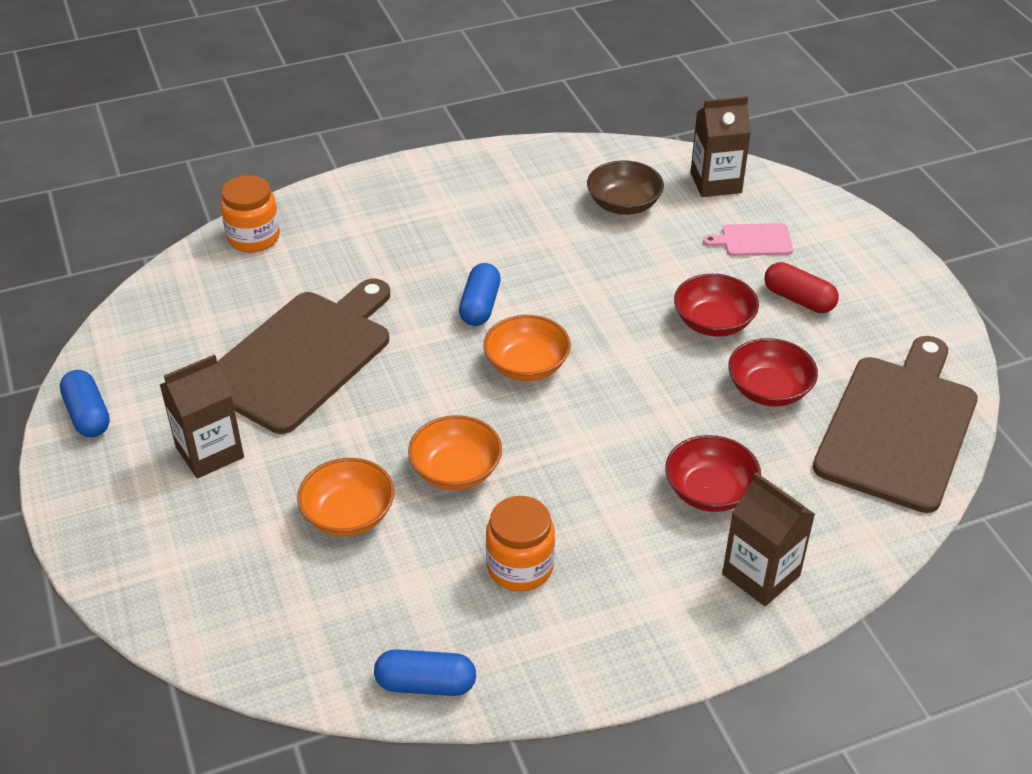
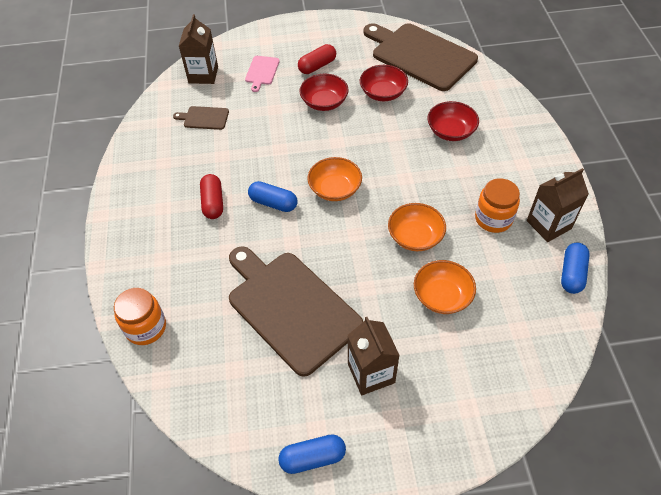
camera: 75 degrees left, 10 degrees up
(463, 248) = (213, 203): none -> red capsule
(624, 204) = (204, 118): brown bowl -> brown cutting board
(761, 575) = (509, 125): brown carton -> brown carton (548, 225)

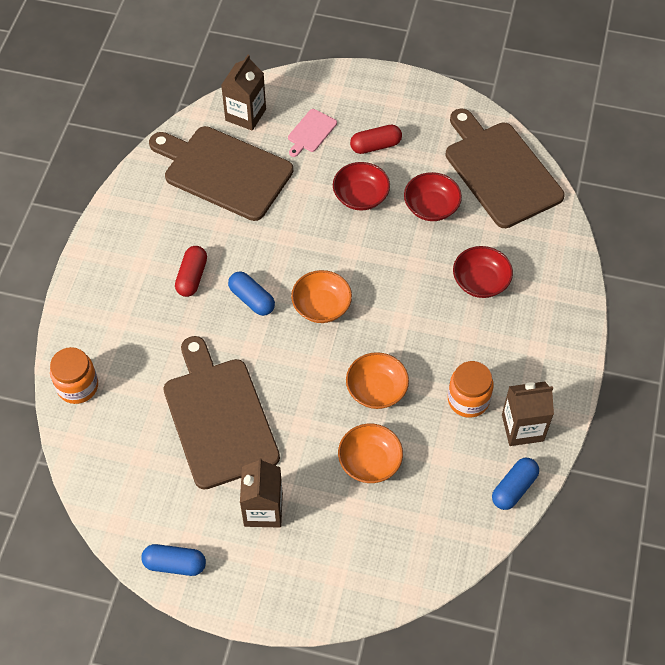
camera: 20 degrees right, 5 degrees up
(204, 118) = (224, 171): brown cutting board -> brown cutting board, size x2.36

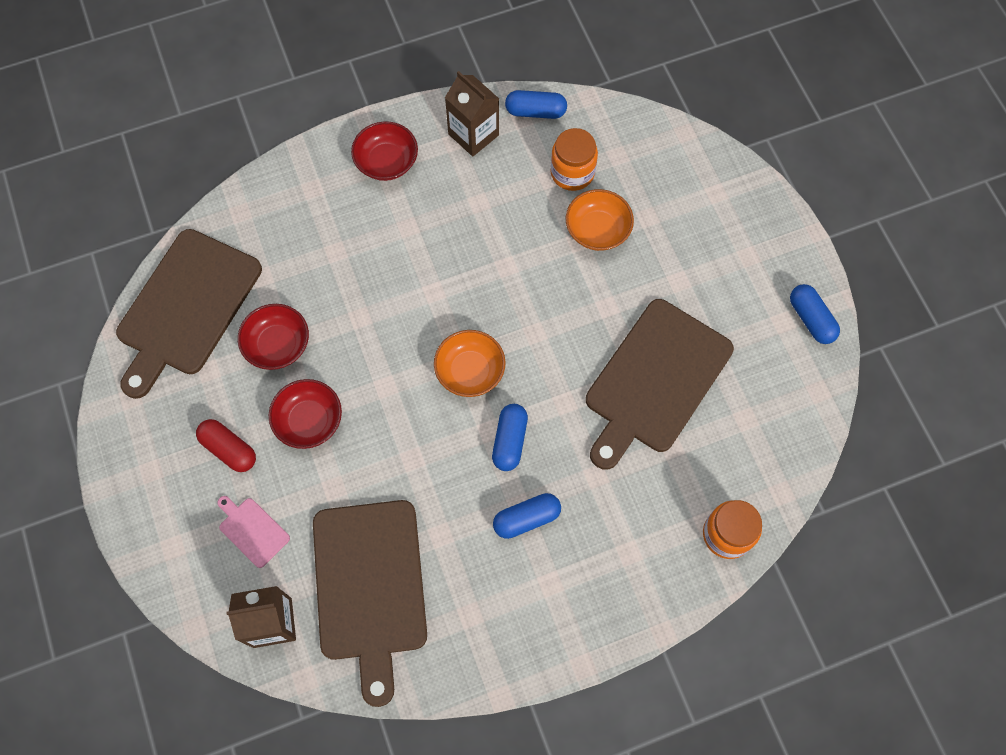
camera: 125 degrees left, 10 degrees up
(192, 277) = (526, 519): red capsule -> blue capsule
(263, 509) = (708, 284): brown carton -> none
(311, 132) = (252, 530): pink cutting board -> pink cutting board turned 135 degrees counterclockwise
(376, 389) = (523, 267): orange bowl -> none
(468, 400) = (477, 189): orange jar -> orange jar (572, 172)
(480, 281) = (340, 249): red bowl -> red bowl (386, 162)

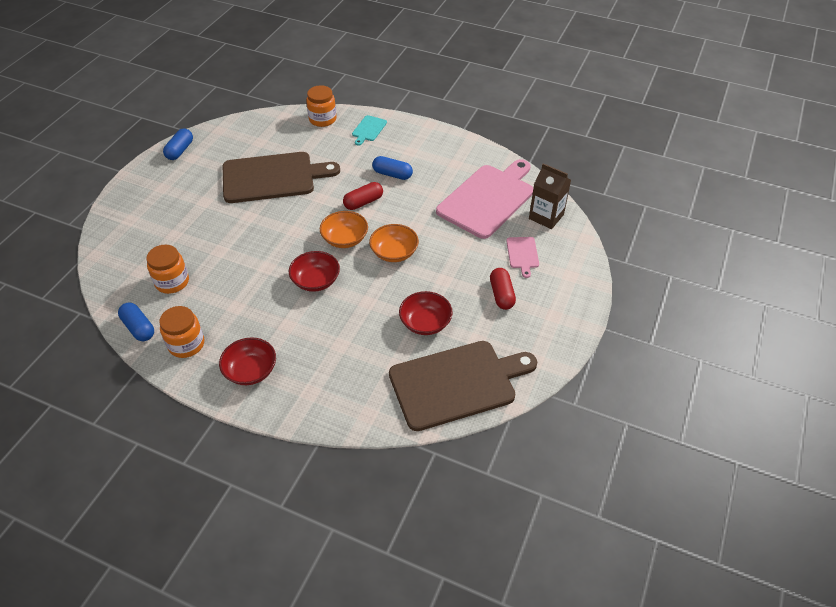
camera: 135 degrees left, 20 degrees down
(309, 421) = (447, 277): red bowl -> red bowl (316, 281)
(370, 586) = (488, 199): brown cutting board -> pink cutting board
(473, 134) = (186, 344): brown carton -> orange jar
(510, 441) = (363, 202): blue capsule -> red capsule
(597, 230) = (203, 248): orange bowl -> orange bowl (394, 252)
(647, 573) = (368, 129): none -> turquoise cutting board

